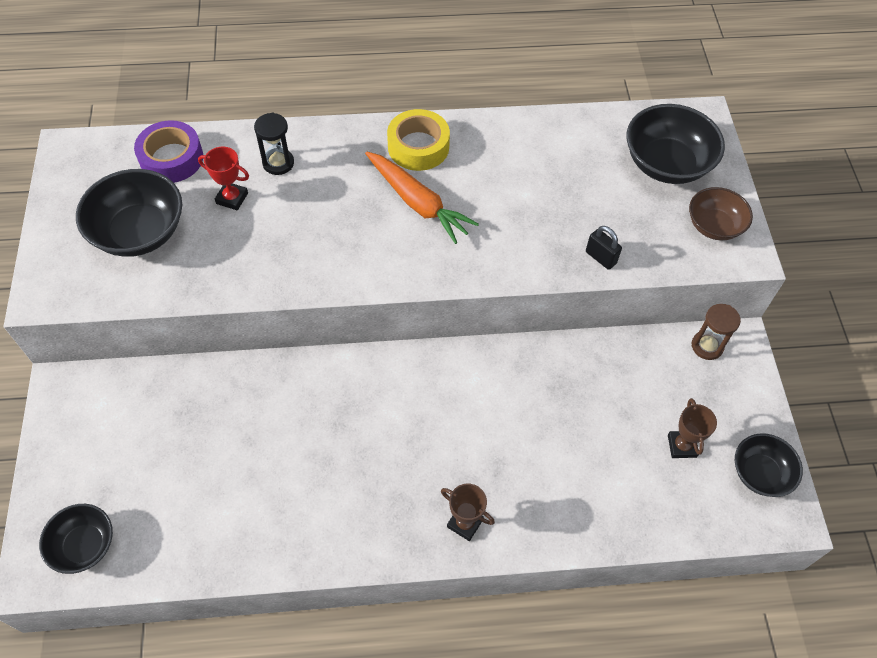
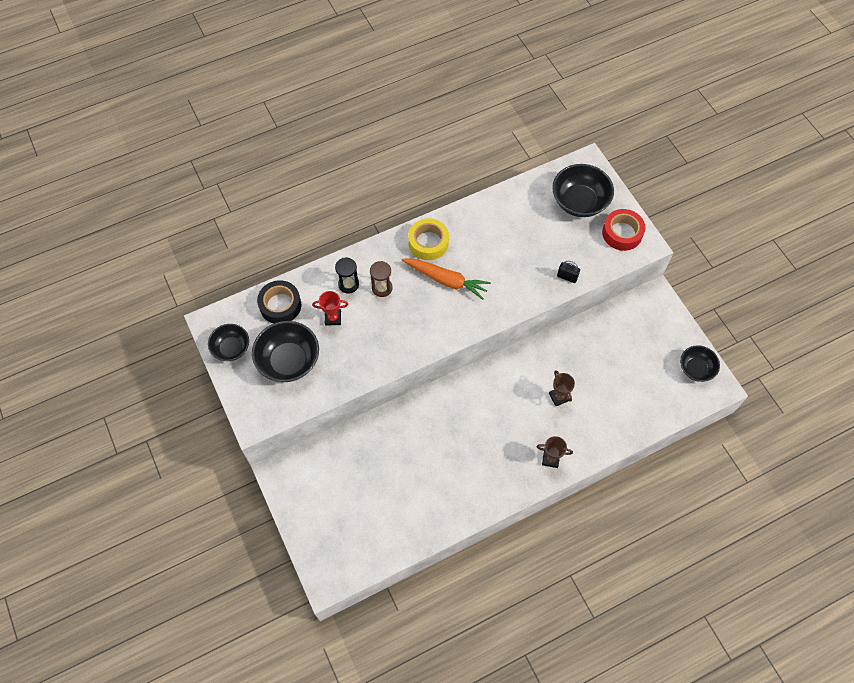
camera: 20 degrees left, 5 degrees up
(84, 545) = (345, 556): black bowl -> black bowl (231, 348)
(171, 158) = (280, 305): purple tape -> black tape
(682, 446) = (649, 369): brown trophy -> brown trophy (559, 397)
(707, 346) = (640, 304): brown hourglass -> brown hourglass (382, 288)
(714, 226) = (622, 233): brown bowl -> red tape

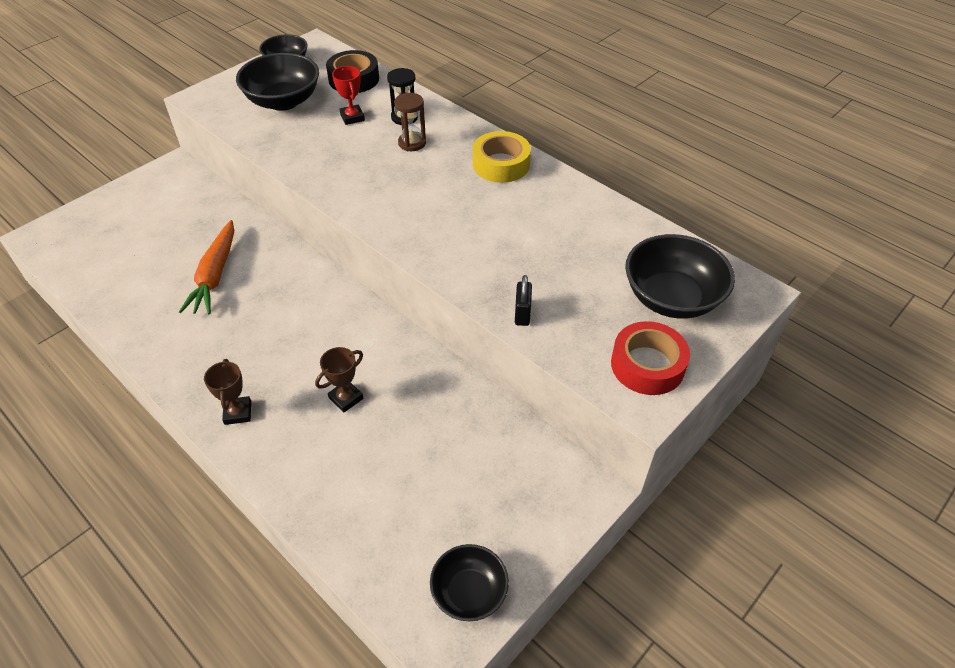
camera: 70 degrees right, 15 degrees down
(446, 280) = (451, 192): orange carrot -> orange carrot (215, 275)

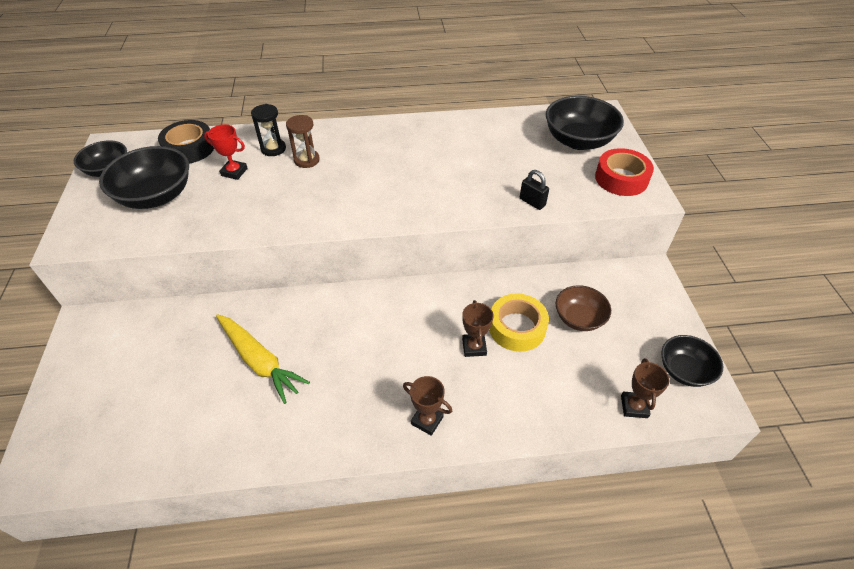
camera: 50 degrees left, 0 degrees up
(215, 275) = (259, 361): orange carrot -> yellow carrot
(379, 566) = (634, 406): none -> brown trophy
(458, 460) = (579, 318): none -> brown bowl
(501, 164) = (384, 136): yellow tape -> yellow tape (517, 327)

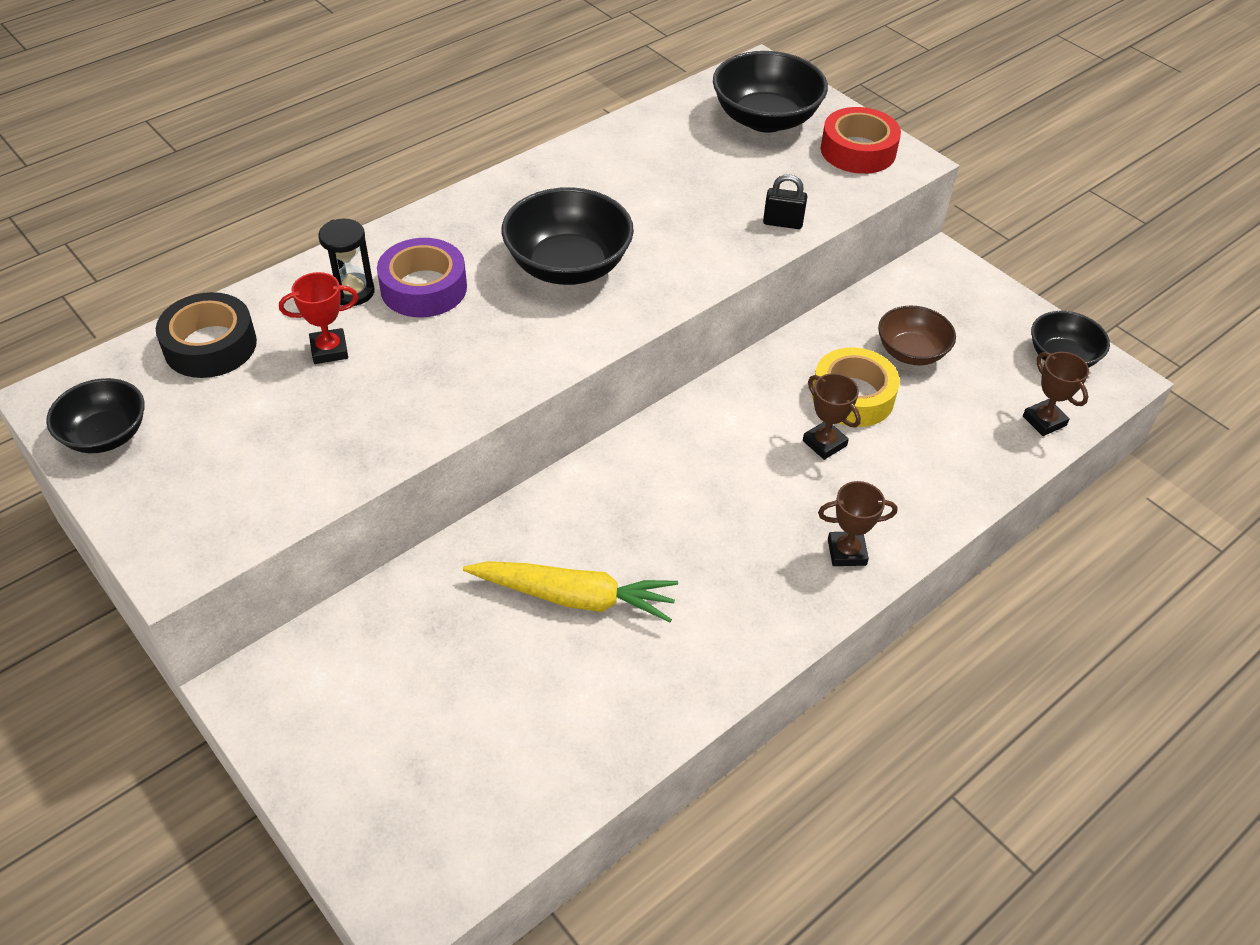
camera: 35 degrees left, 0 degrees up
(156, 196) = (242, 437): black bowl -> black bowl (568, 266)
(307, 160) = (424, 288): brown hourglass -> purple tape

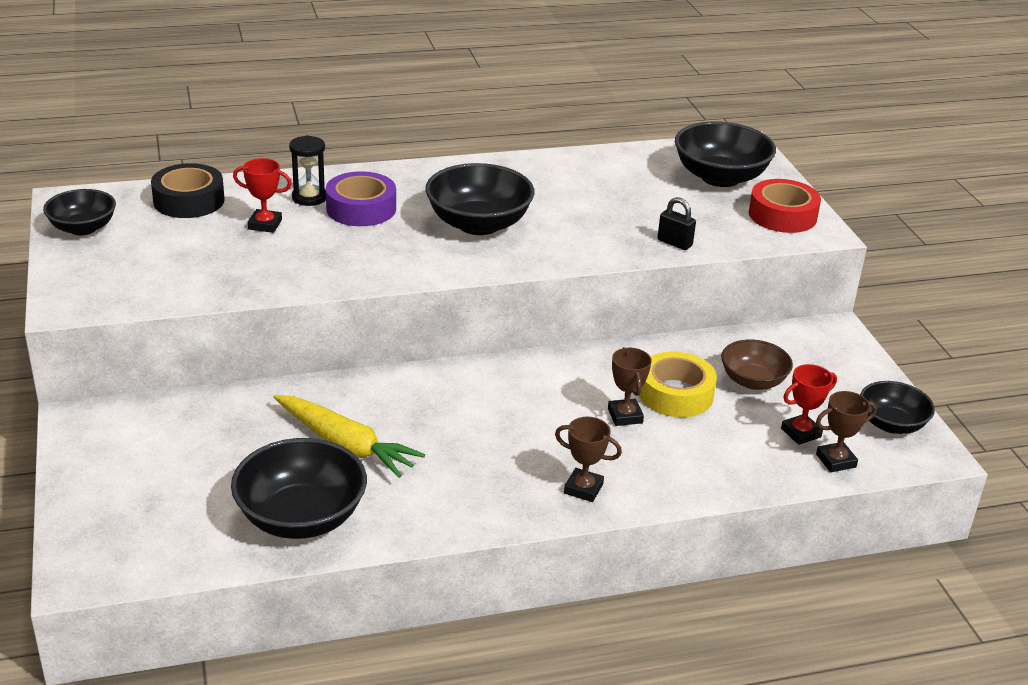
camera: 25 degrees right, 15 degrees down
(595, 715) = (301, 517): none -> black bowl
(993, 399) = (801, 433): none -> red trophy
(1044, 421) = (836, 461): brown trophy -> brown trophy turned 75 degrees clockwise

